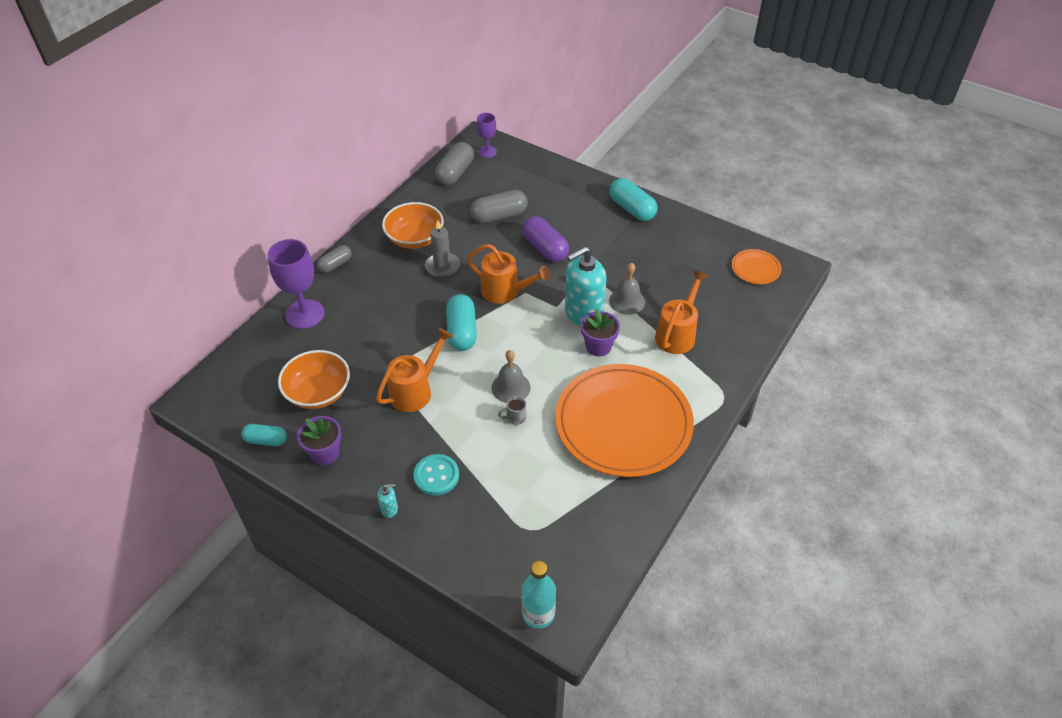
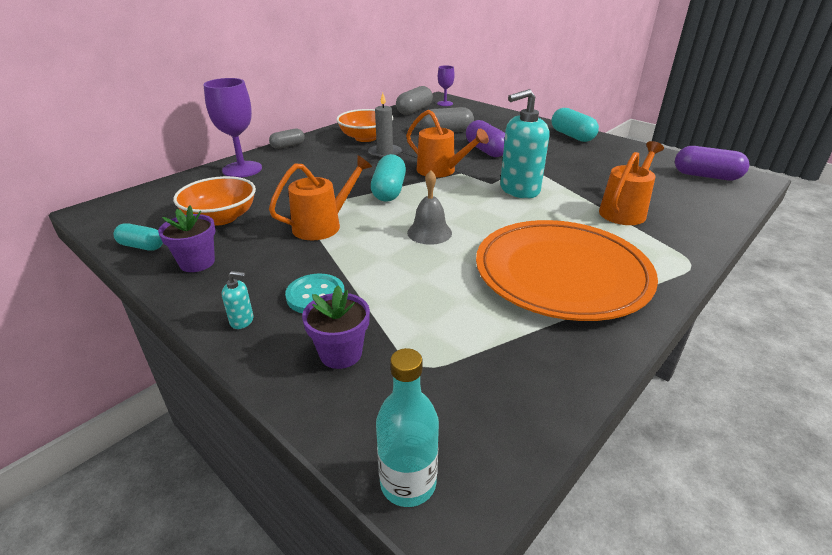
camera: 10 degrees right, 15 degrees down
(515, 417) = (428, 256): grey mug -> none
(598, 346) = (534, 212): purple flower pot -> purple flower pot (341, 353)
(627, 301) = (567, 185): grey bell -> none
(755, 268) = (706, 176): orange plate -> purple capsule

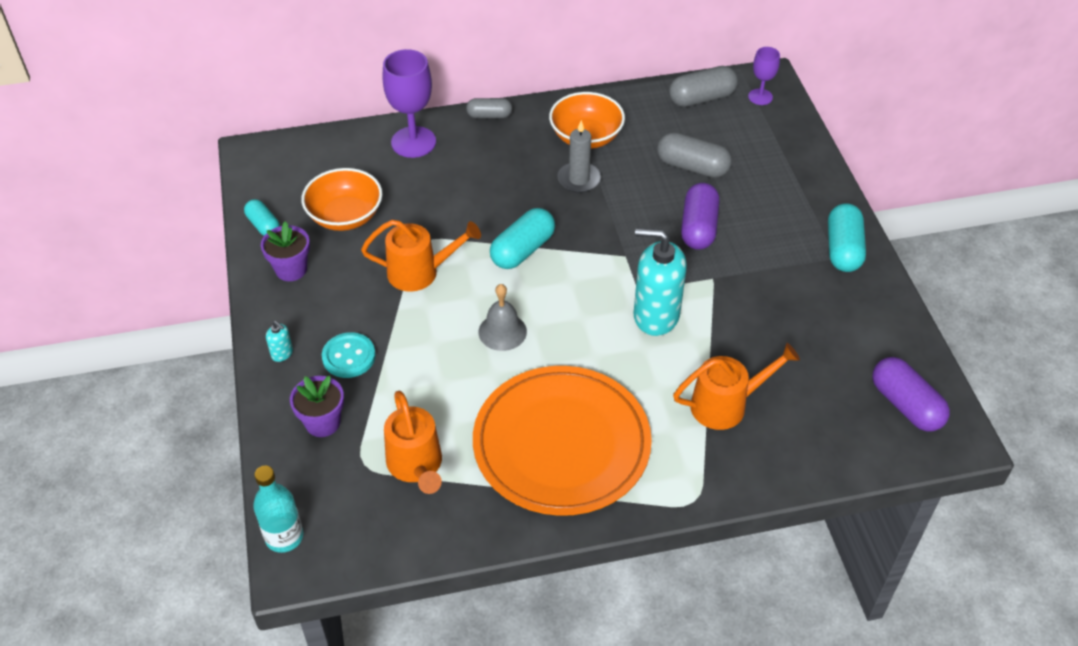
camera: 35 degrees right, 15 degrees up
(441, 171) = (608, 242): orange watering can -> orange watering can (416, 466)

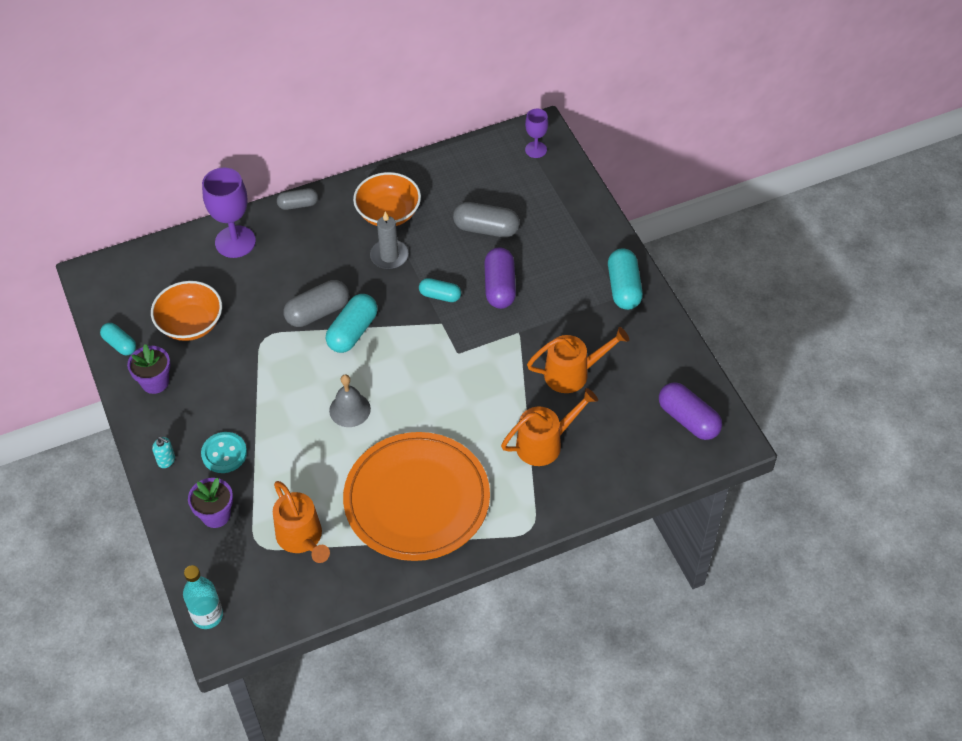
camera: 10 degrees left, 5 degrees up
(421, 272) = (269, 366): orange watering can -> orange watering can (573, 373)
(628, 227) = (440, 295): none -> turquoise capsule
(655, 315) = (476, 374): turquoise soap dispenser -> none
(701, 98) = (484, 159): grey capsule -> grey capsule (317, 312)

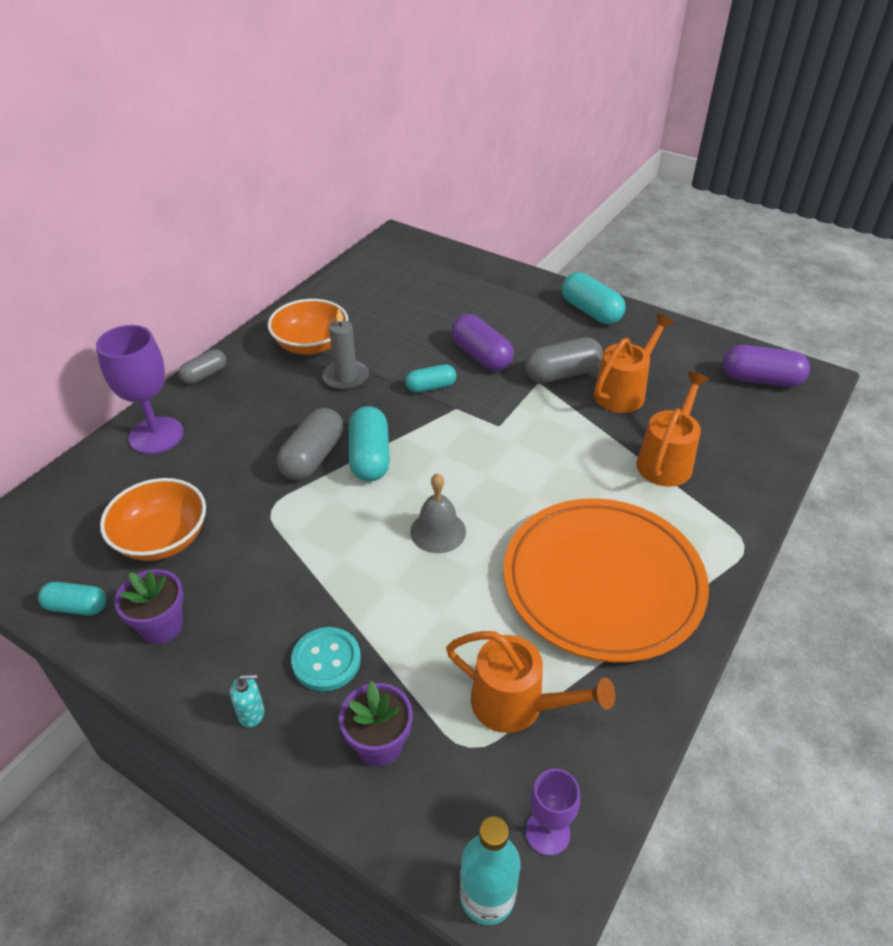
camera: 35 degrees left, 10 degrees down
(486, 229) = (421, 319): grey capsule -> grey capsule (562, 374)
(536, 149) = (406, 250): purple goblet -> purple goblet (547, 832)

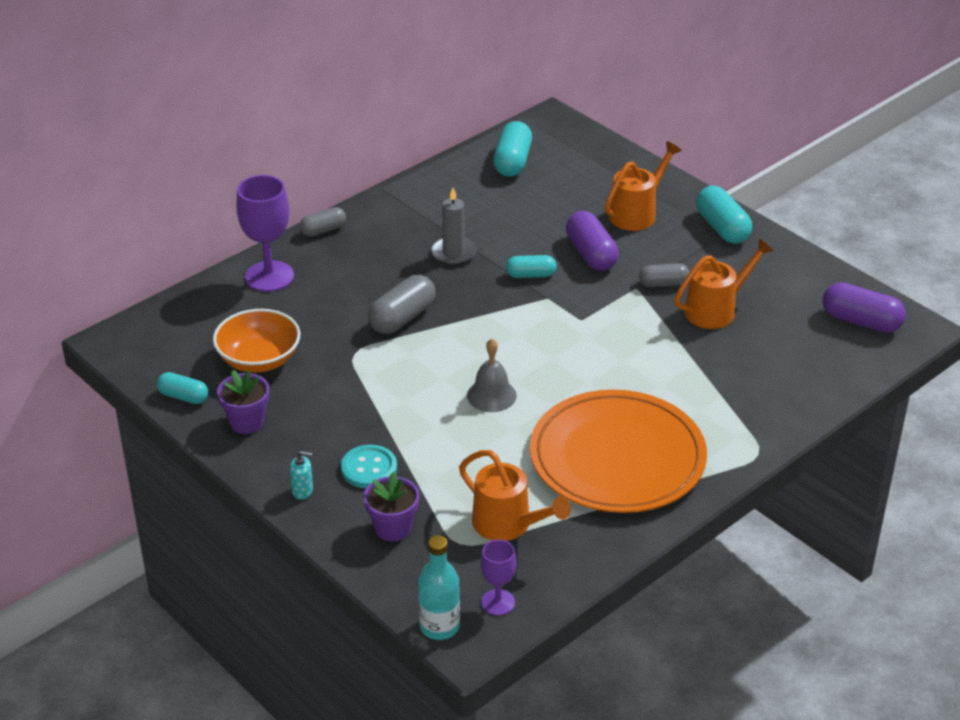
camera: 15 degrees right, 5 degrees down
(311, 345) = (430, 217): orange bowl -> none
(370, 457) = (452, 326): turquoise capsule -> turquoise capsule (512, 162)
(562, 374) = (663, 284): grey capsule -> grey capsule, size x0.63
(667, 460) = (726, 375): orange watering can -> orange watering can (637, 213)

